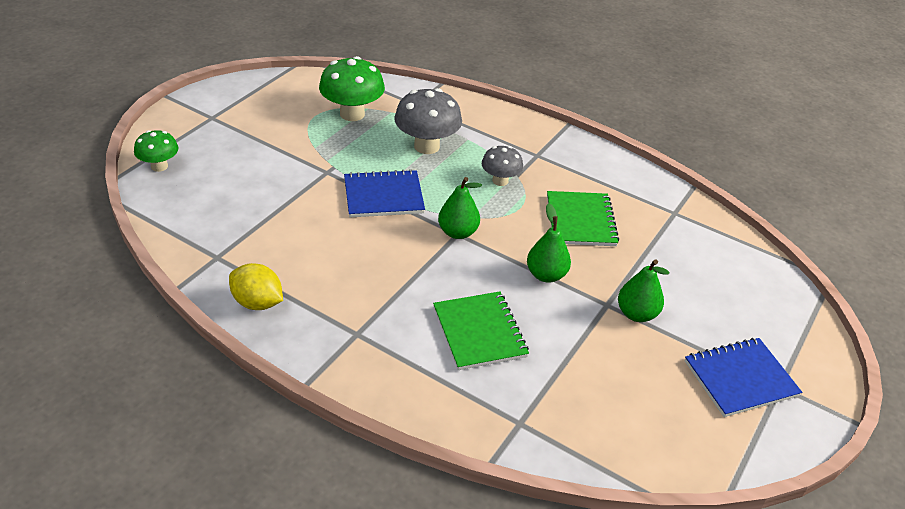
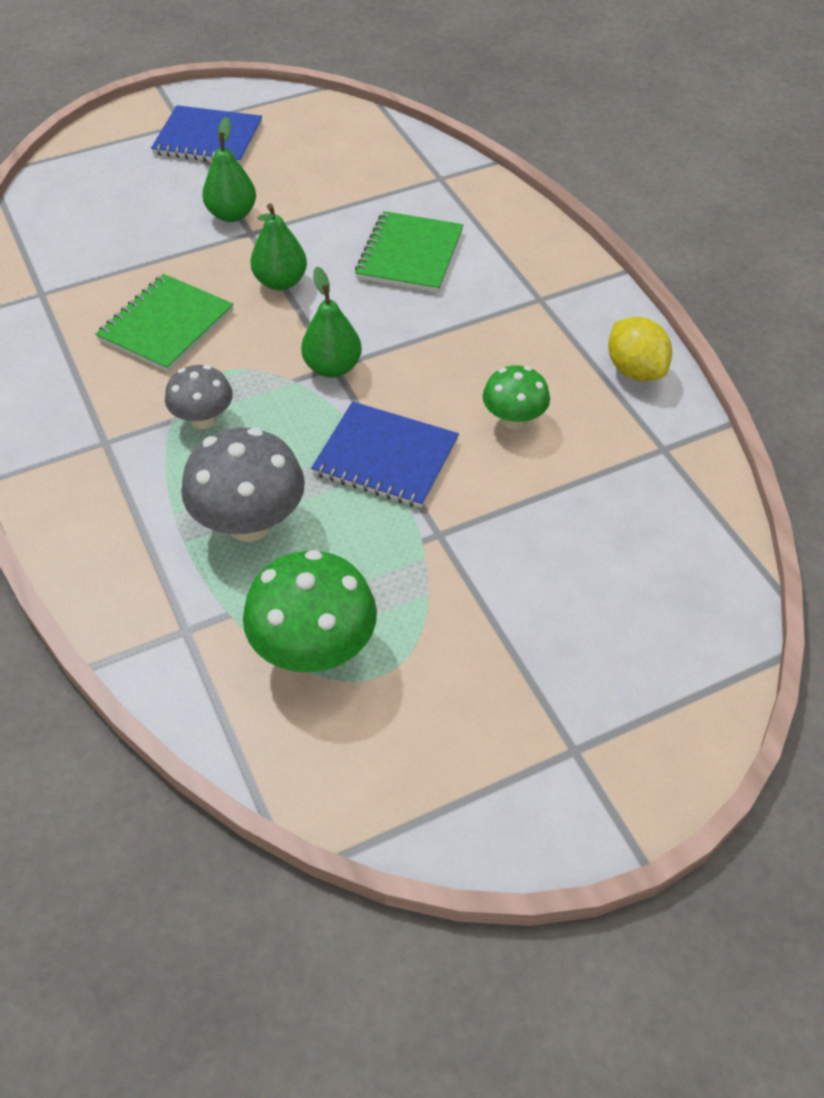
camera: 145 degrees left, 10 degrees up
(159, 166) = (705, 653): green mushroom -> green mushroom (513, 420)

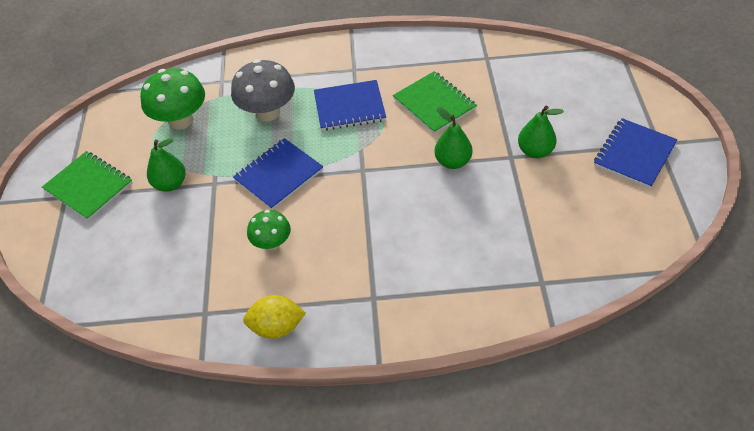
camera: 115 degrees right, 0 degrees up
(203, 419) = (349, 107): grey mushroom -> blue notebook
(332, 367) = (362, 169): green pear -> green pear (170, 184)
(409, 255) = (453, 236): green notebook -> green notebook (89, 186)

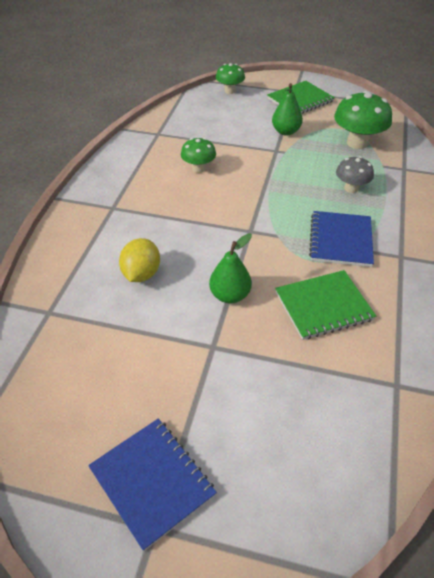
camera: 105 degrees right, 5 degrees down
(71, 268) = (230, 91): none -> green mushroom
(268, 112) = (351, 188): grey mushroom -> grey mushroom, size x0.60
(277, 327) = (124, 160): yellow lemon -> yellow lemon (141, 274)
(278, 175) = (269, 182): blue notebook -> none
(535, 151) = (210, 372): green pear -> none

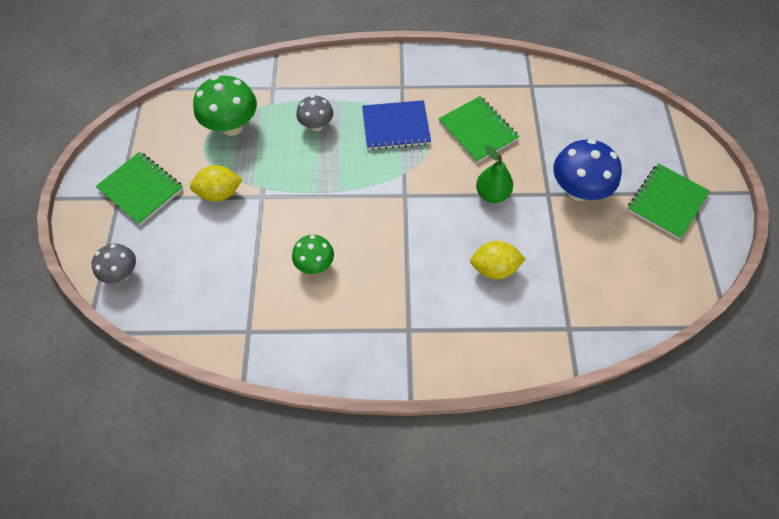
camera: 105 degrees left, 15 degrees up
(152, 481) = (666, 202): blue notebook -> green notebook
(208, 378) = (577, 190): none -> blue mushroom
(230, 91) = (122, 273): green mushroom -> grey mushroom
(286, 132) = (220, 193): green pear -> yellow lemon

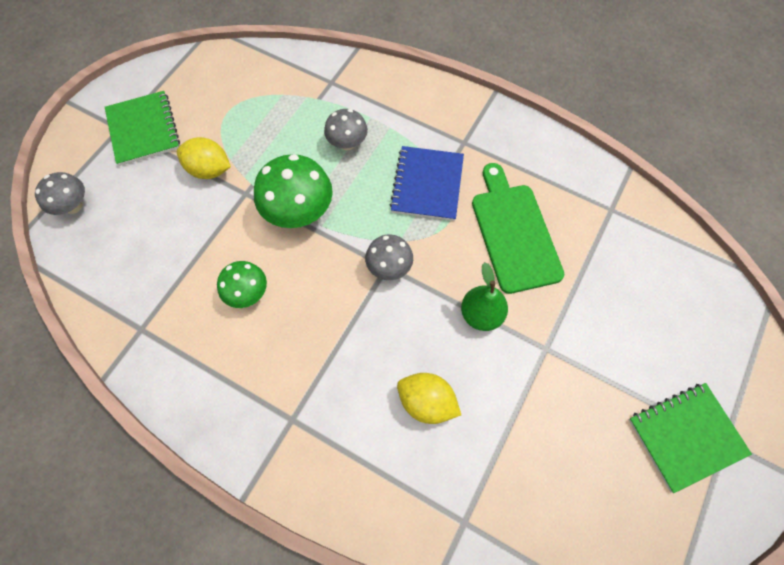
camera: 30 degrees right, 5 degrees up
(232, 126) = (266, 105): green mushroom -> green mushroom (299, 212)
(396, 127) = (427, 184): blue notebook -> blue notebook turned 75 degrees clockwise
(407, 195) = (389, 267): none -> grey mushroom
(478, 130) = (514, 233): green notebook -> green cutting board
(577, 190) = (584, 362): blue mushroom -> none

